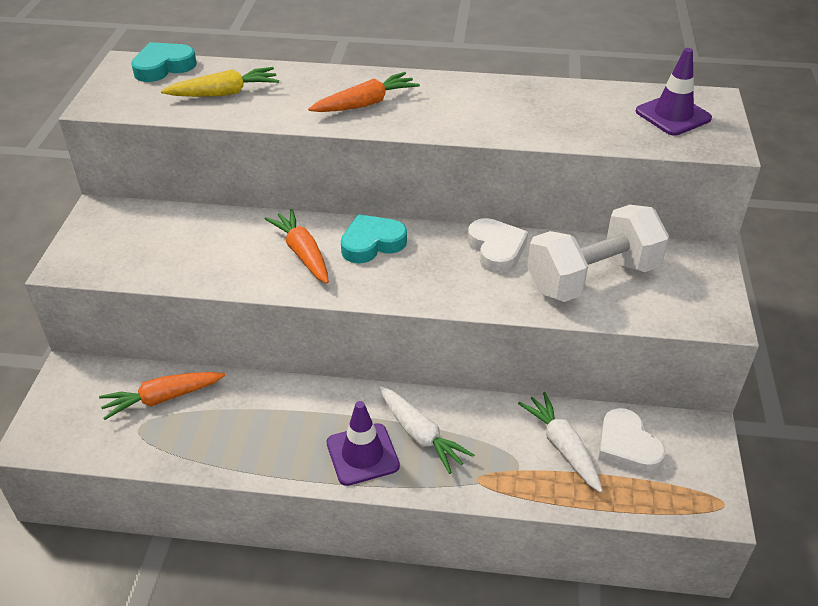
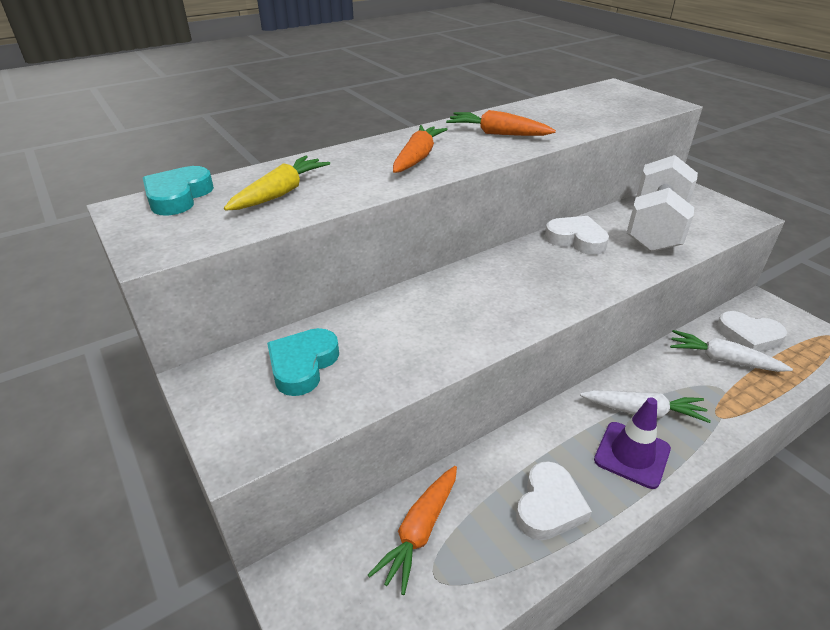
camera: 40 degrees left, 5 degrees down
(256, 441) = (549, 506): none -> white heart
(302, 253) = (454, 311): orange carrot -> orange carrot (497, 134)
(372, 243) = (493, 277): turquoise heart -> turquoise heart (303, 365)
(673, 115) = (613, 99): purple traffic cone -> none

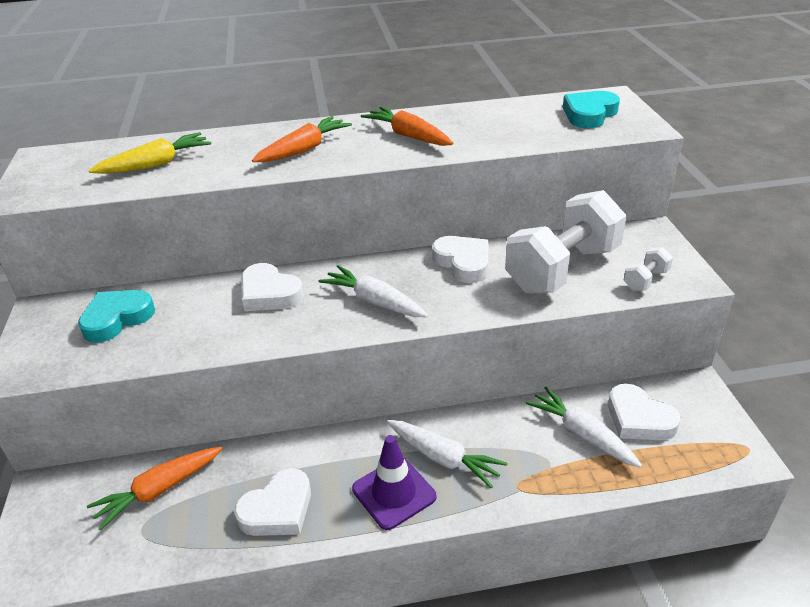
camera: 25 degrees right, 0 degrees up
(178, 196) = (82, 153): turquoise heart -> turquoise heart (589, 114)
(437, 303) = (269, 293): none -> white heart
(539, 287) = (374, 301): none -> white carrot
(720, 224) = (645, 280): none -> white dumbbell

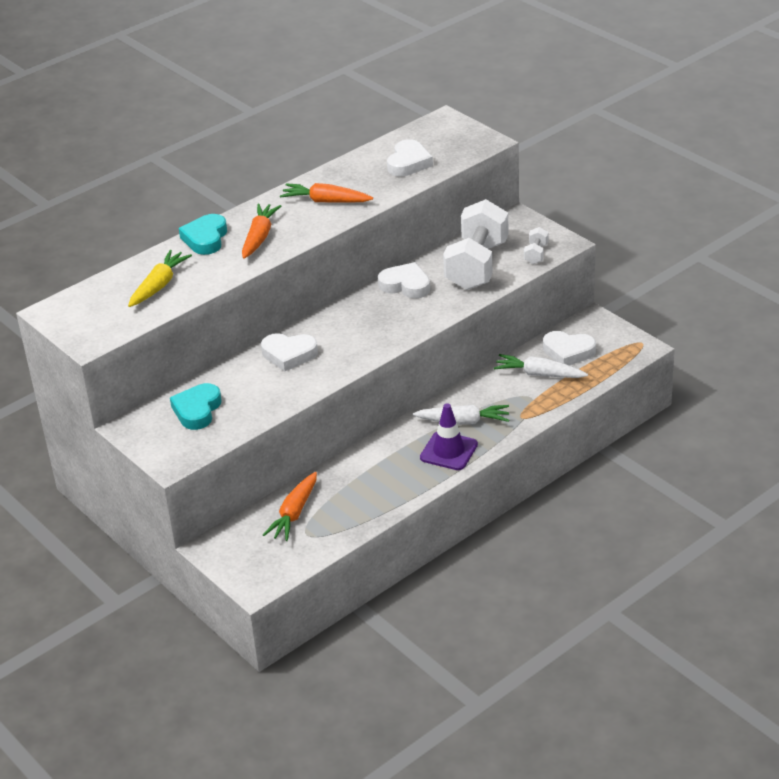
camera: 30 degrees left, 0 degrees up
(278, 509) = (384, 489): white heart -> white heart (408, 163)
(374, 301) = (369, 332): white carrot -> none
(589, 114) = (441, 141): turquoise heart -> turquoise heart (205, 238)

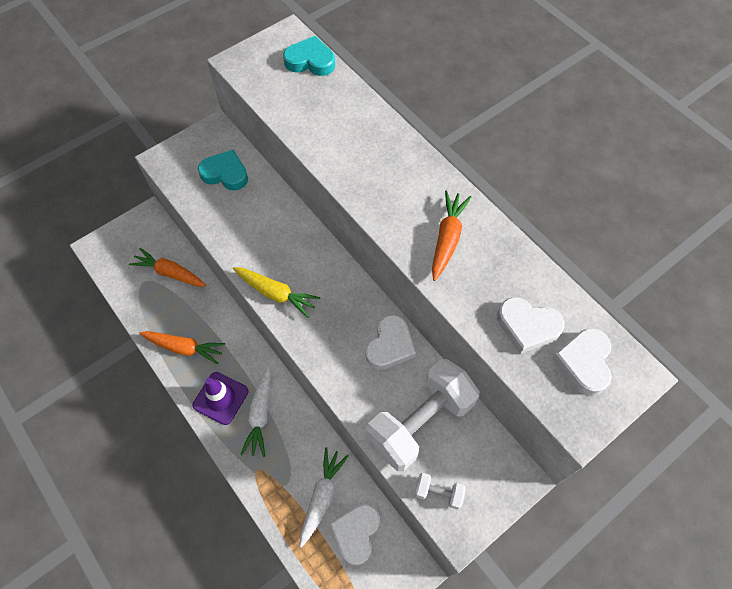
camera: 90 degrees right, 25 degrees up
(159, 285) = (312, 104): yellow carrot -> yellow carrot (276, 293)
(205, 238) = (387, 135): turquoise heart -> turquoise heart (310, 61)
(259, 237) = (383, 179): orange carrot -> orange carrot (184, 348)
(289, 354) = (290, 240): white heart -> white heart (583, 363)
(477, 266) = (420, 422): white dumbbell -> white dumbbell turned 60 degrees counterclockwise

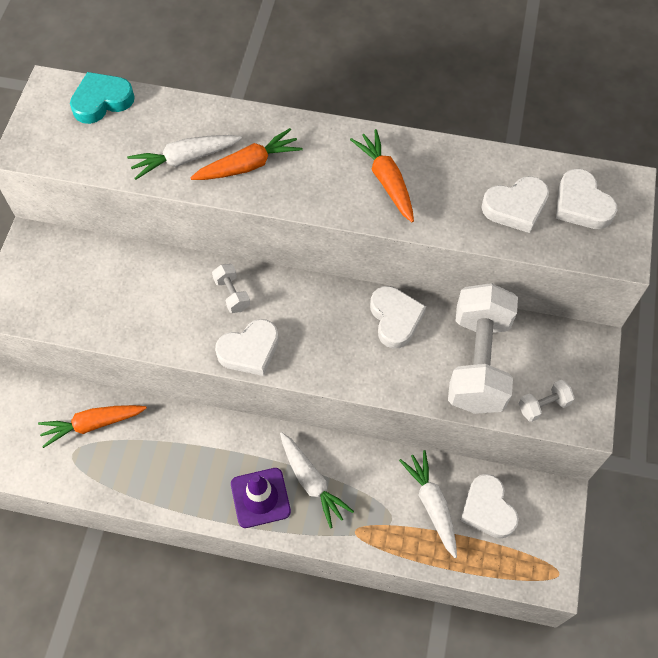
camera: 40 degrees left, 0 degrees up
(184, 348) = (179, 482): orange carrot -> orange carrot (248, 165)
(225, 174) = (87, 276): turquoise heart -> none
(276, 293) = (249, 350): yellow carrot -> white heart
(299, 248) = (232, 294): none -> white dumbbell
(325, 132) = (185, 159): none -> white carrot

